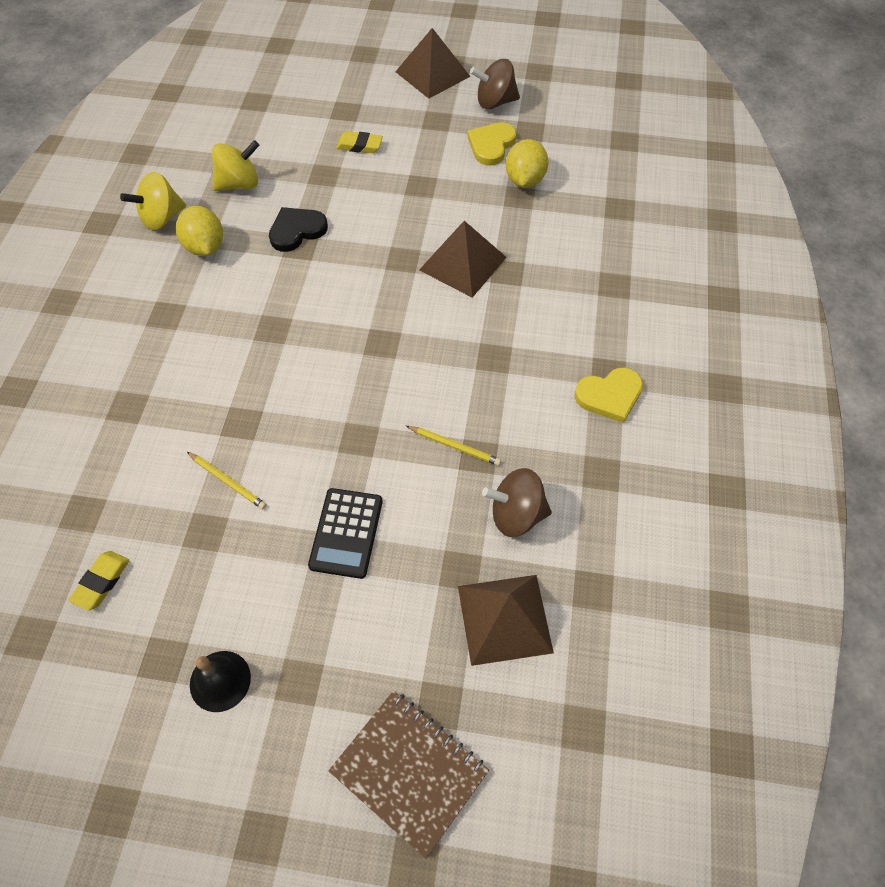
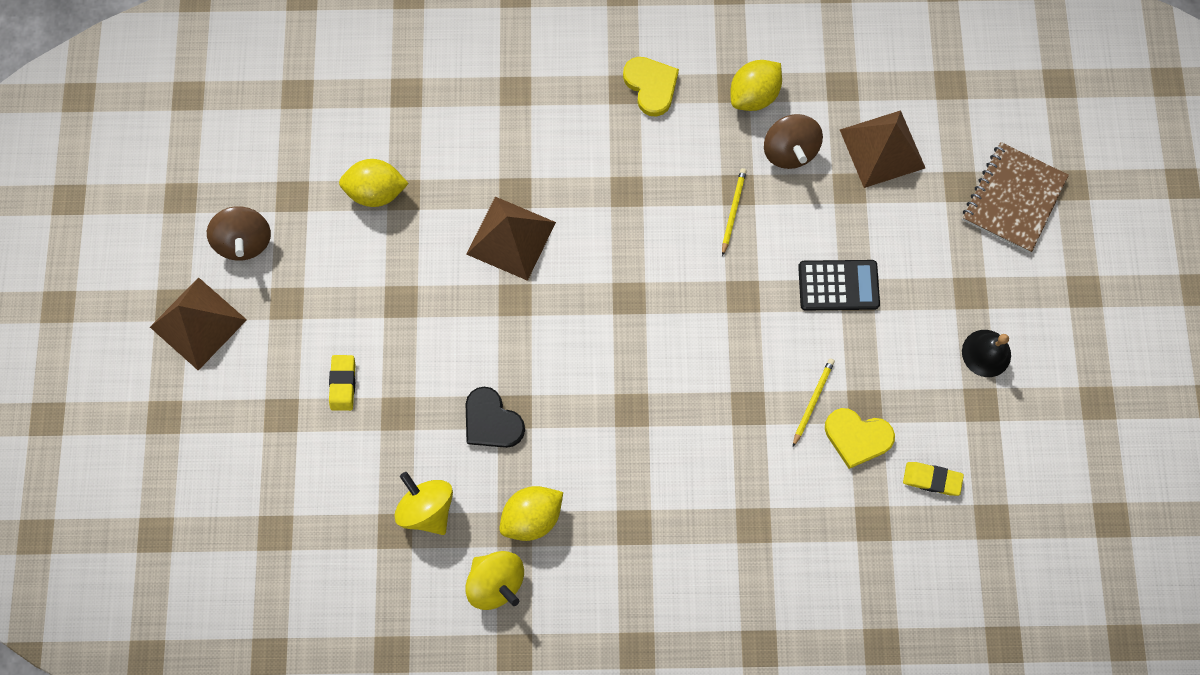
camera: 100 degrees left, 15 degrees up
(491, 145) = (323, 234): yellow heart -> yellow heart (857, 437)
(589, 491) = (753, 95): none -> yellow lemon

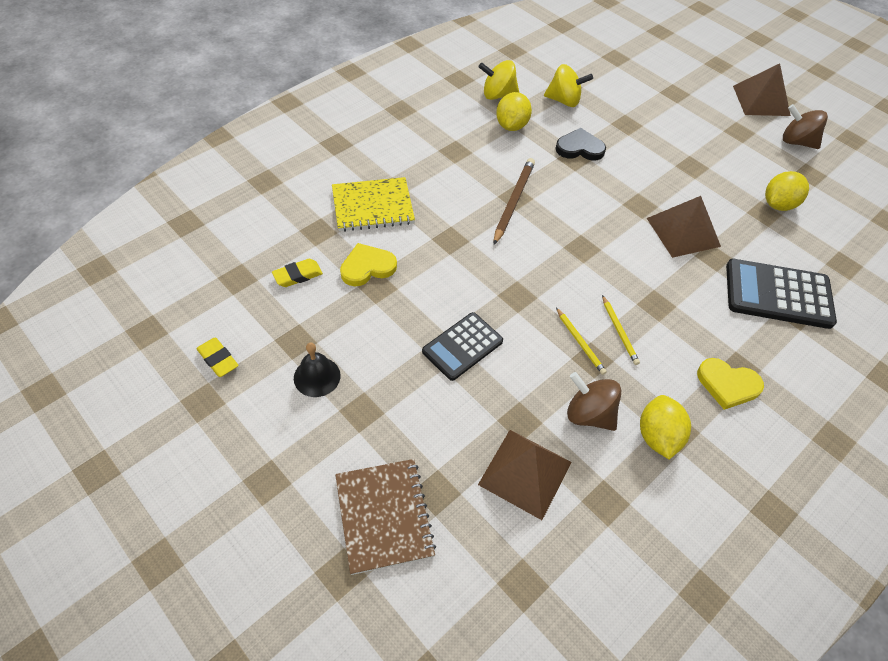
camera: 135 degrees right, 20 degrees down
(343, 384) = (667, 119): yellow eraser -> yellow eraser (218, 359)
(507, 116) = (778, 294): none -> black calculator
(639, 405) = (513, 201): none -> brown pencil
(792, 514) = (373, 206): none -> yellow notebook
(812, 401) = (414, 268): yellow pencil -> yellow pencil (619, 331)

